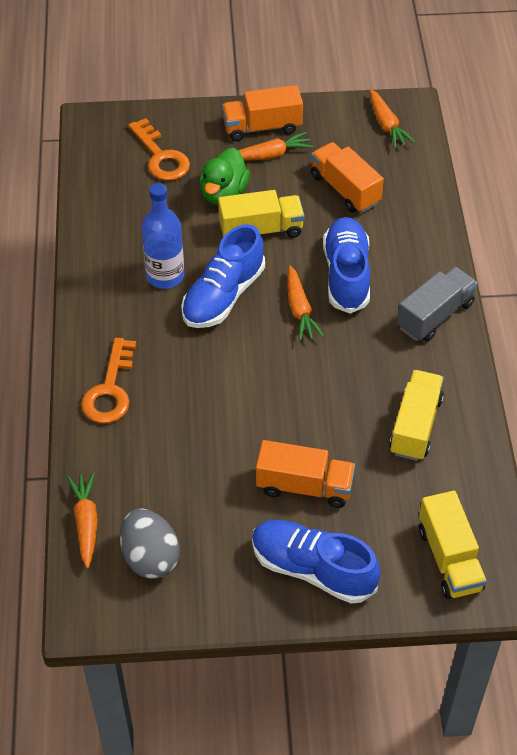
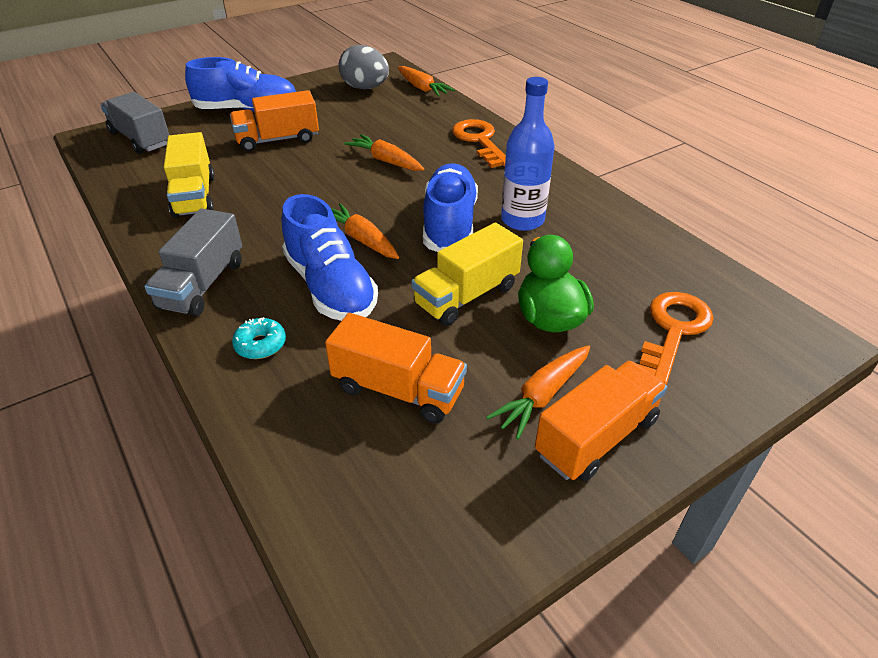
camera: 150 degrees right, 10 degrees down
(161, 156) = (673, 331): orange key -> orange key turned 90 degrees clockwise
(386, 125) = (401, 545): orange carrot -> orange carrot (386, 161)
(411, 250) = (260, 345): none -> turquoise donut
(449, 558) = (140, 139): yellow truck -> grey truck

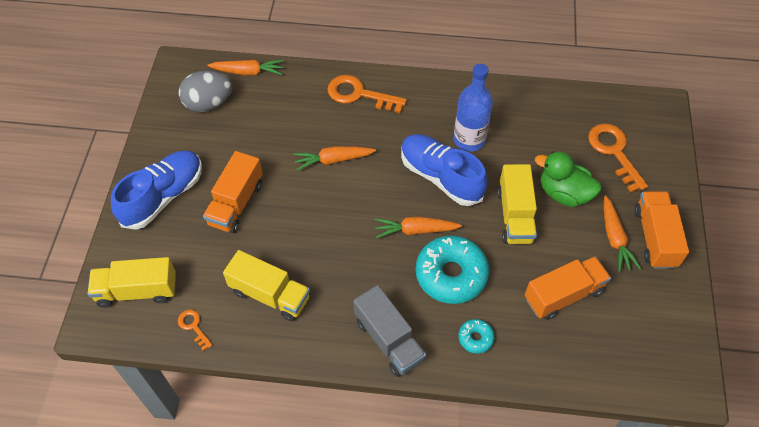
camera: 50 degrees left, 15 degrees up
(125, 176) = (193, 327): none -> orange key
(140, 139) = (137, 291): grey truck -> yellow truck
(331, 287) = (451, 275): blue shoe -> turquoise donut

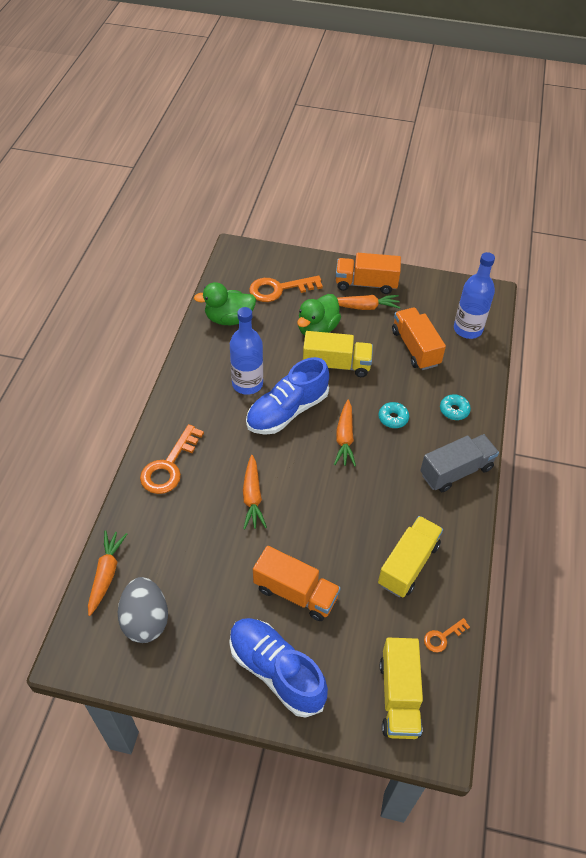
camera: 85 degrees left, 5 degrees down
(451, 275) = (393, 418): turquoise donut -> turquoise donut, size x0.47
(554, 113) = (229, 319): none -> green duck
(613, 355) = (467, 329): none -> blue bottle

